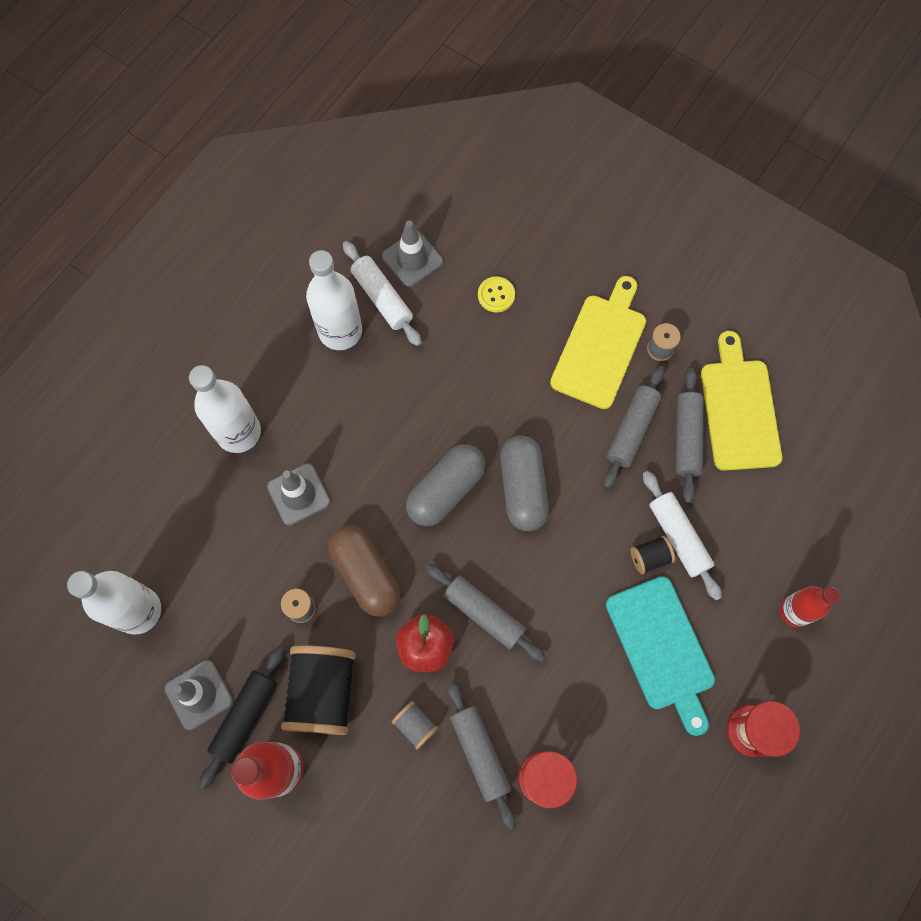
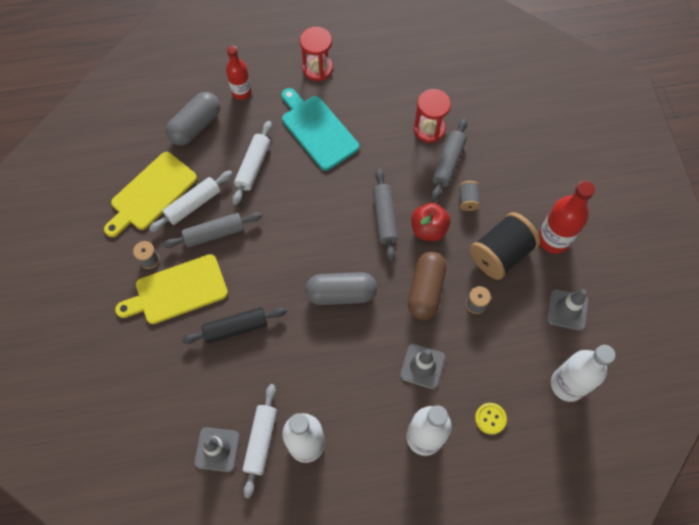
camera: 135 degrees left, 5 degrees down
(245, 717) = (551, 277): black rolling pin -> black rolling pin (236, 328)
(496, 295) = (196, 376): yellow button -> yellow button (490, 418)
(523, 488) = (301, 257): grey capsule -> grey capsule (195, 126)
(650, 557) = (277, 170): black spool -> none
(661, 648) = (317, 130): turquoise cutting board -> turquoise cutting board turned 60 degrees counterclockwise
(687, 438) = (193, 204): grey rolling pin -> white rolling pin

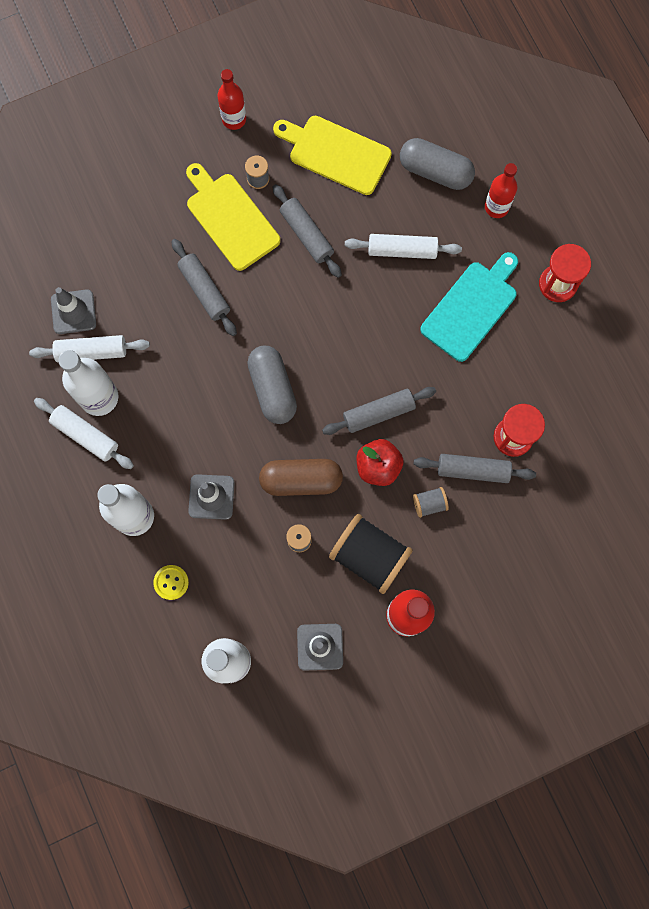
camera: 75 degrees right, 10 degrees up
(87, 266) = (234, 119): none -> red bottle
(193, 204) = (335, 201): white rolling pin -> white rolling pin (86, 435)
(236, 328) = (205, 290): black rolling pin -> grey rolling pin

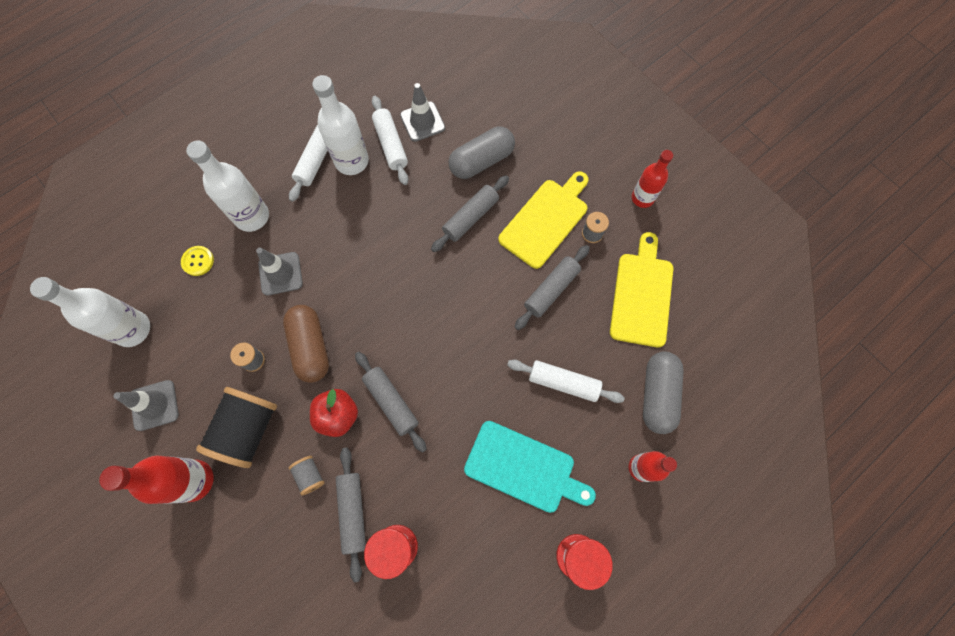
camera: 75 degrees right, 5 degrees down
(272, 389) = (392, 299): grey capsule -> grey capsule (481, 161)
(402, 250) = (563, 383): white rolling pin -> white rolling pin turned 60 degrees counterclockwise

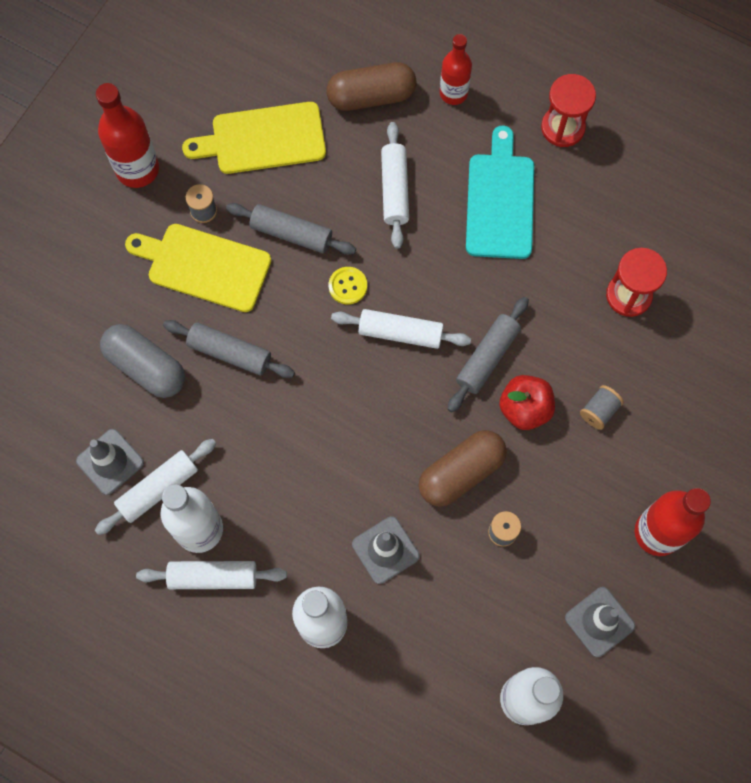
camera: 110 degrees left, 0 degrees up
(198, 261) = (408, 663): yellow button -> yellow button (348, 286)
(247, 429) = (581, 500): black spool -> none
(352, 512) = (615, 351): grey rolling pin -> none
(438, 342) = (400, 333): none -> white rolling pin
(642, 198) = (137, 169): red bottle -> red bottle, size x1.52
(657, 394) = (371, 96): grey capsule -> brown capsule

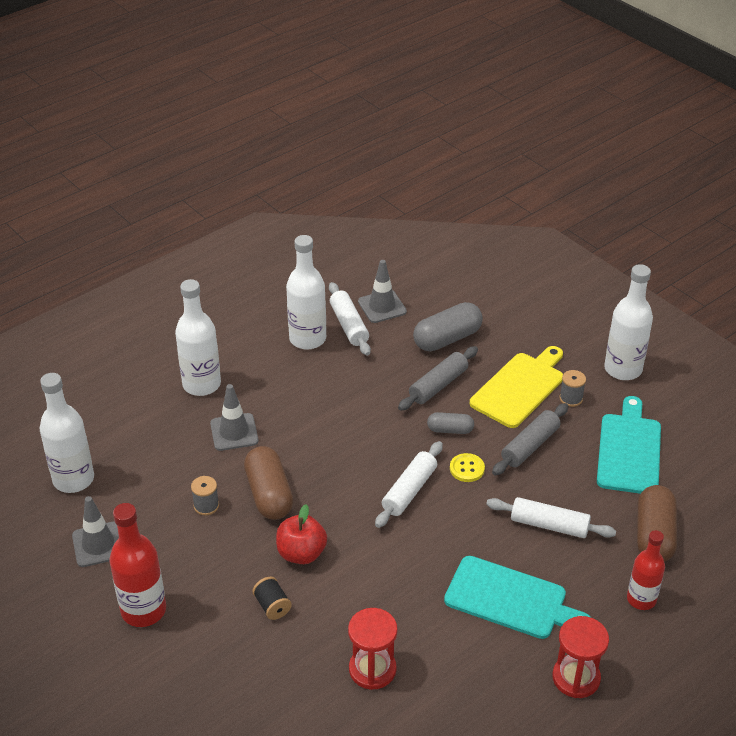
camera: 110 degrees right, 30 degrees down
(137, 169) = (623, 369): red bottle -> white bottle
(213, 576) = (269, 338): white rolling pin -> none
(263, 139) = (629, 450): yellow cutting board -> turquoise cutting board
(296, 319) = (450, 430): none -> grey capsule
(487, 357) = (360, 542): grey rolling pin -> none
(599, 411) = (272, 606): grey spool -> black spool

